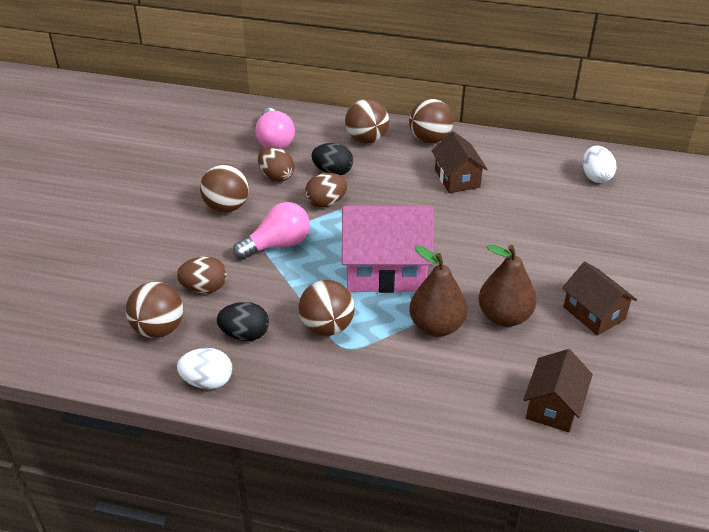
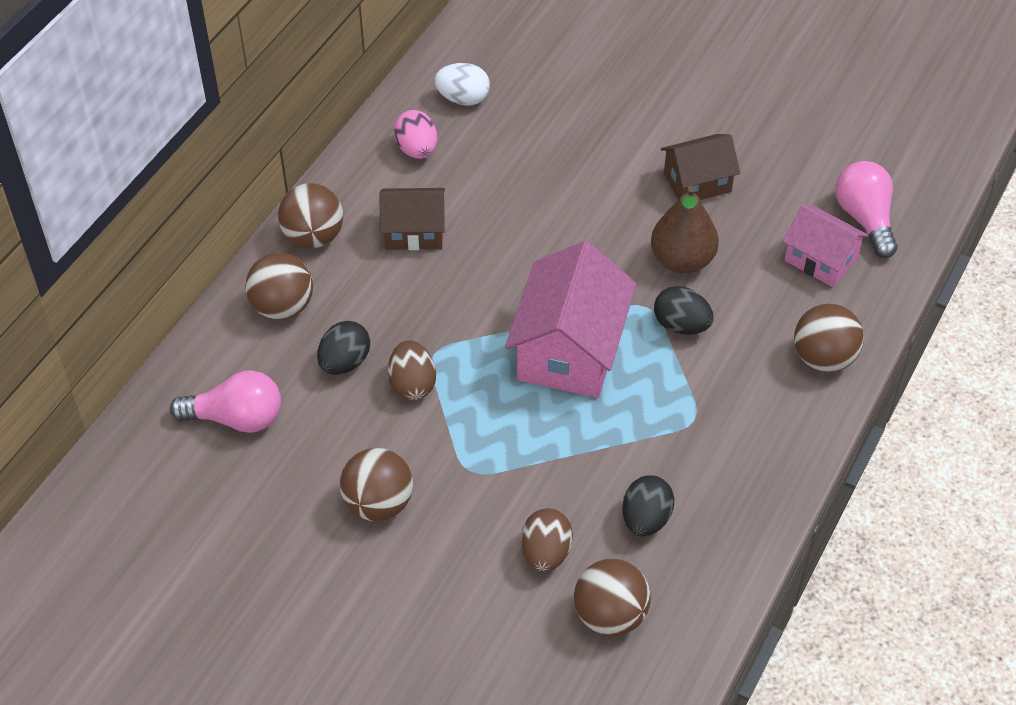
camera: 75 degrees left, 10 degrees up
(207, 381) = (716, 570): white egg -> none
(276, 176) = (329, 431): brown egg -> none
(277, 245) = (484, 456): pink light bulb -> pink light bulb (865, 219)
(327, 327) = (654, 431): brown ball -> brown ball (823, 358)
(436, 326) = (681, 325): brown pear -> black egg
(532, 165) = (417, 150): none -> pink egg
(553, 406) = (820, 260): brown house -> pink house

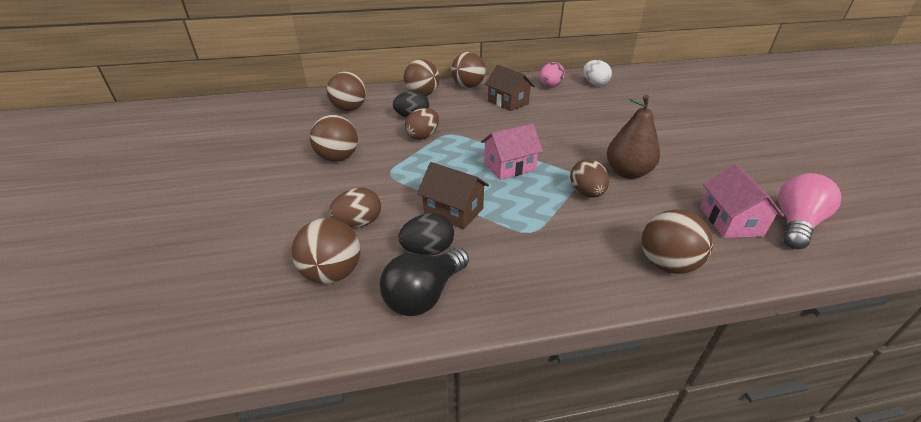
camera: 50 degrees right, 15 degrees down
(236, 418) = (349, 109): pink light bulb -> brown ball
(570, 350) = (509, 167): pink house -> pink house, size x0.59
(681, 325) = (586, 193): black egg -> brown egg
(697, 182) = (682, 154): brown house -> brown house (453, 211)
(704, 559) = (424, 295): none -> black light bulb

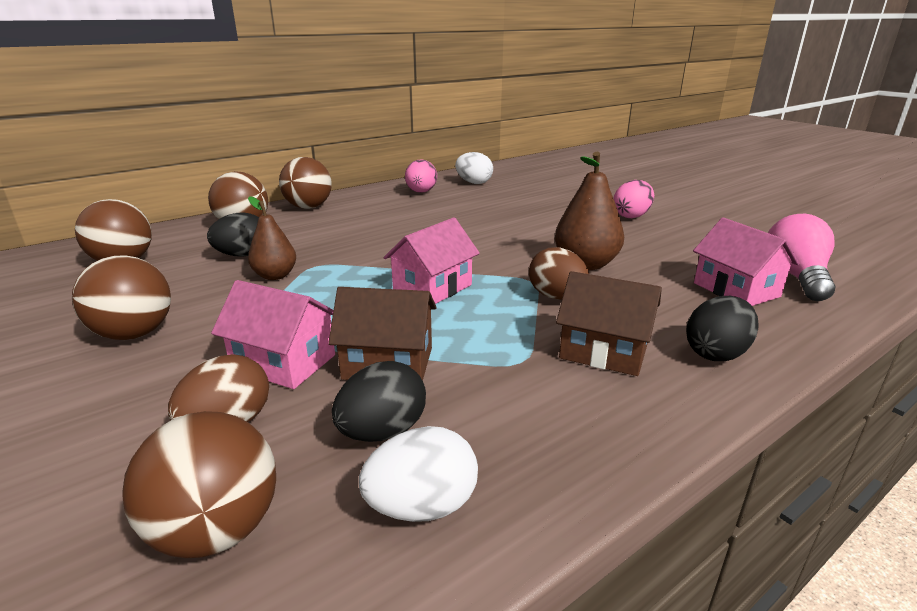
camera: 25 degrees left, 10 degrees down
(400, 195) = (284, 362): none -> pink house
(423, 136) = (275, 276): brown egg -> brown pear
(424, 295) = (422, 506): black light bulb -> white egg
(508, 102) = (378, 216): brown house -> brown house (603, 351)
(666, 264) = (716, 353): brown ball -> black egg
(700, 138) = (631, 216): none -> pink egg

